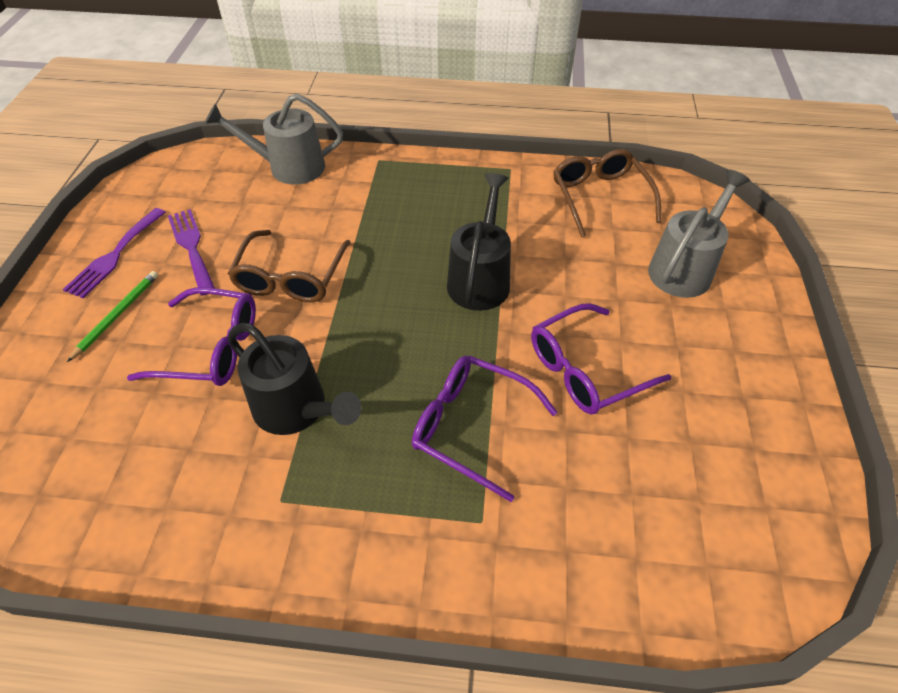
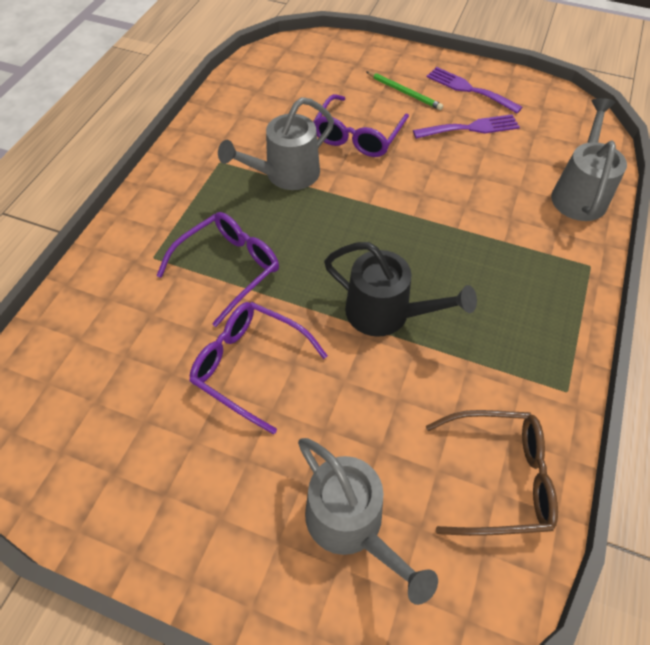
camera: 105 degrees right, 5 degrees up
(291, 277) = (421, 182): brown glasses -> none
(297, 410) = (285, 175): black watering can -> grey watering can
(586, 369) = (250, 366): purple glasses -> purple glasses turned 45 degrees counterclockwise

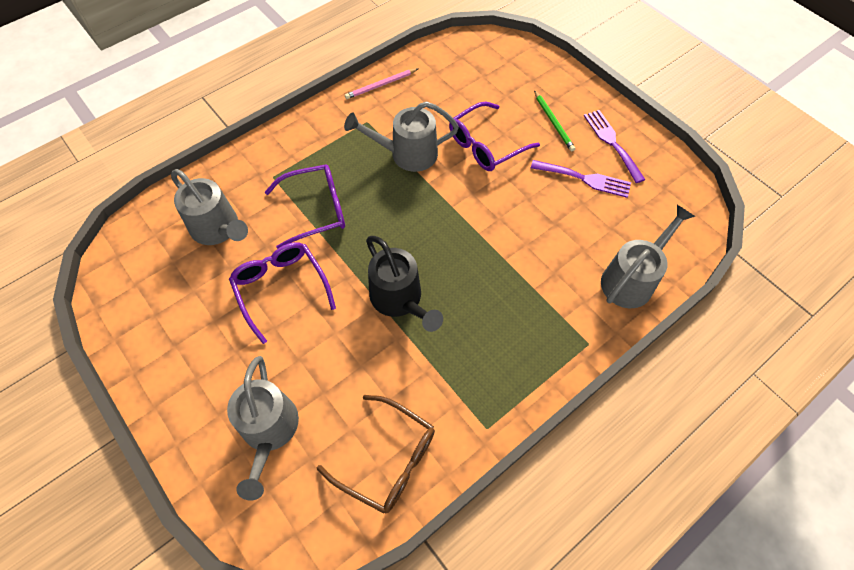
camera: 30 degrees right, 5 degrees up
(127, 339) = (219, 229): none -> grey watering can
(209, 123) = (381, 85): none -> pink pencil

